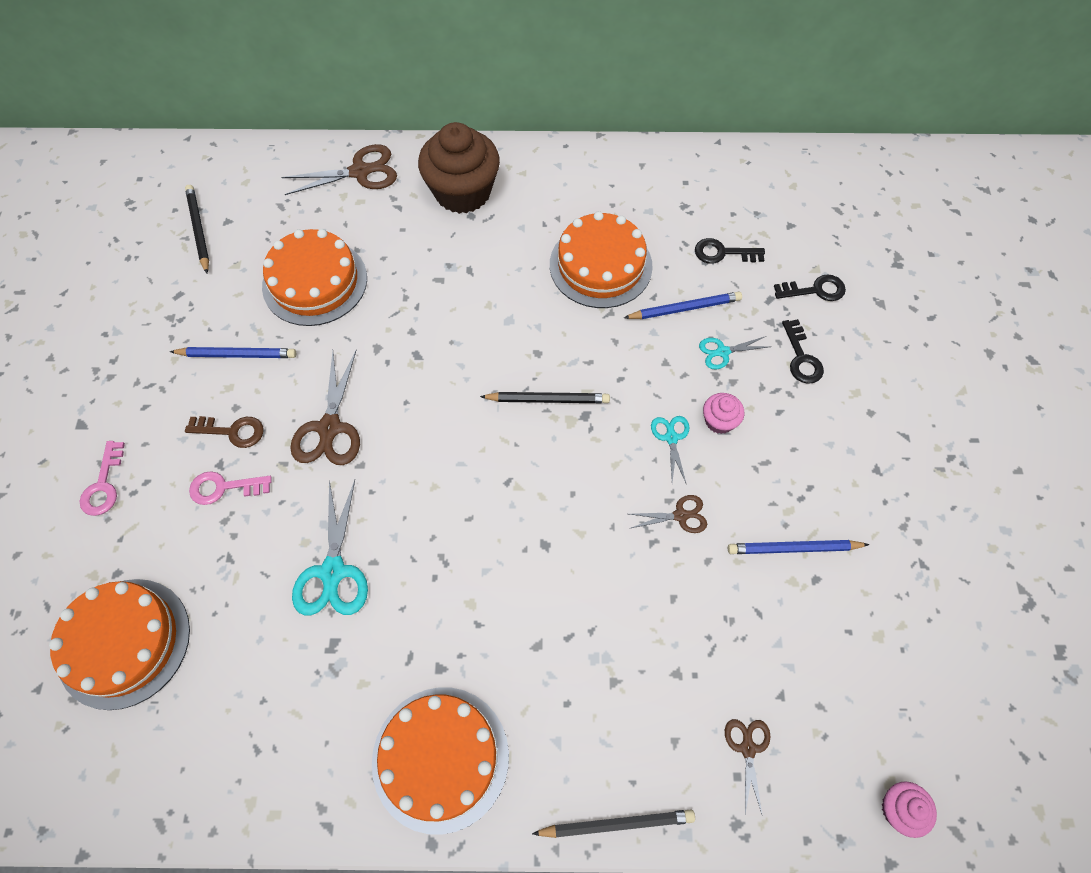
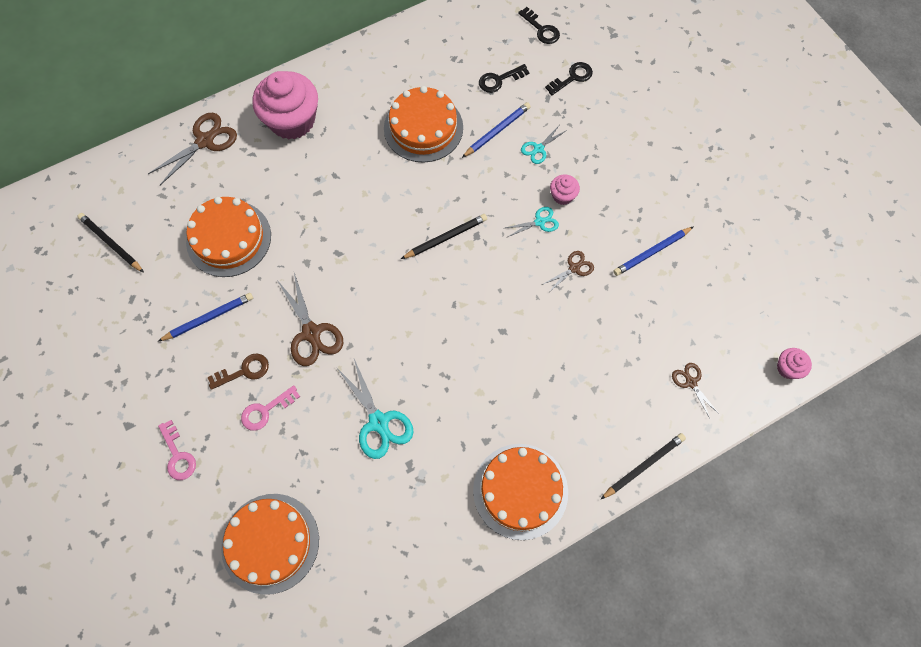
camera: 30 degrees left, 5 degrees up
(462, 192) = (292, 120): brown cupcake -> pink cupcake
(671, 438) = (539, 222): turquoise scissors -> turquoise scissors turned 105 degrees clockwise
(801, 358) = (589, 128): black key -> black key (541, 29)

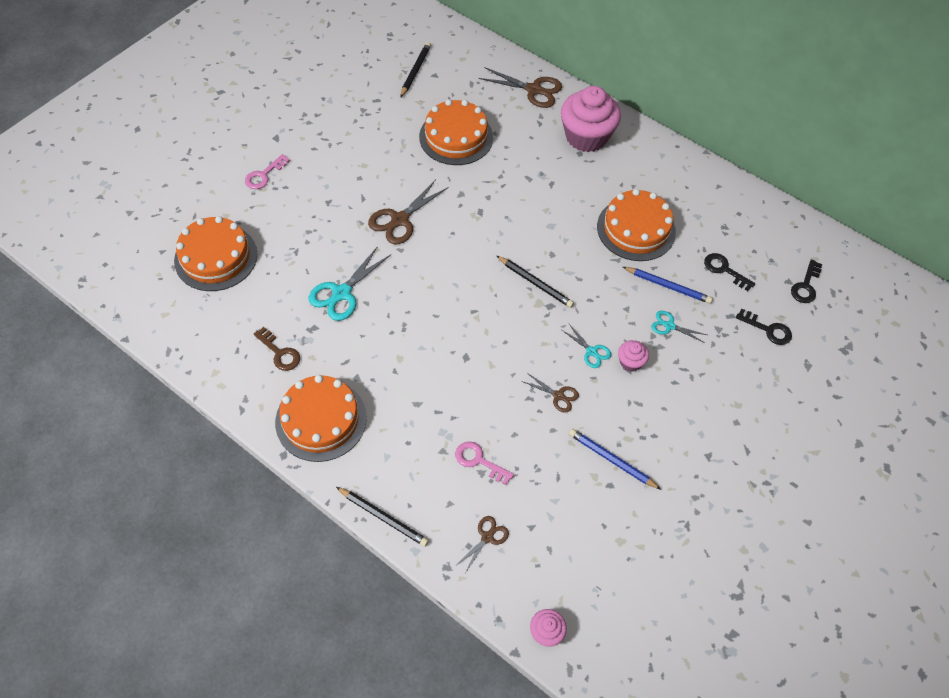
camera: 65 degrees right, 10 degrees down
(209, 318) = (382, 151): blue pencil -> none
(244, 371) = (348, 189): brown key -> brown key (280, 353)
(266, 410) = (321, 215): pink key -> pink key (479, 461)

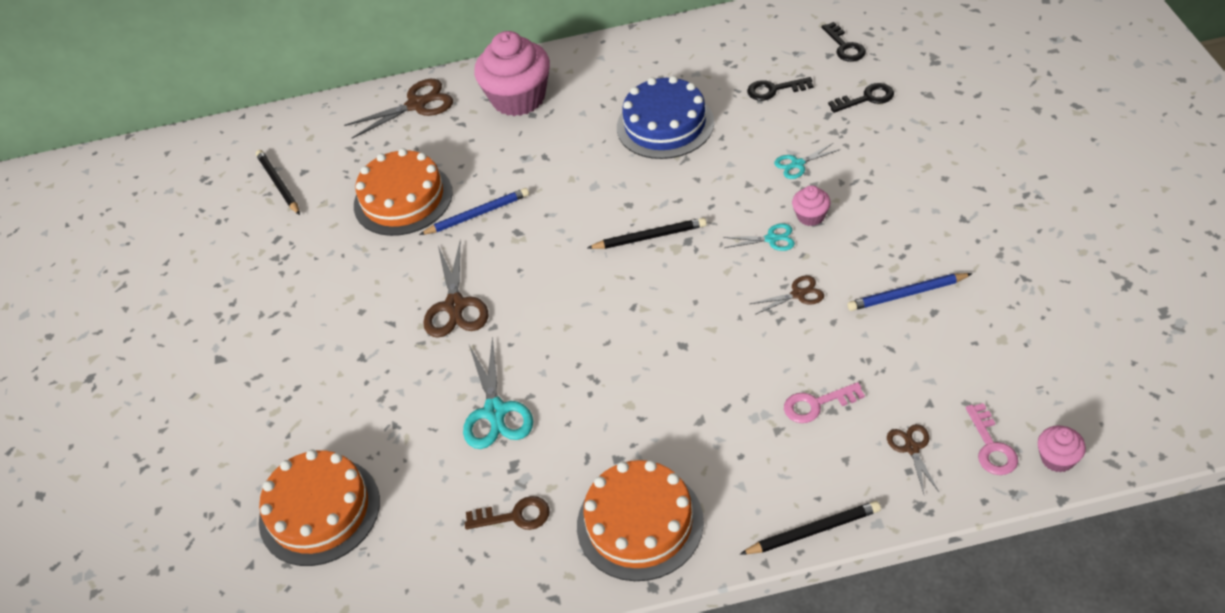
camera: 40 degrees left, 10 degrees down
(264, 175) = (258, 399): pink key -> pink key (991, 446)
(636, 229) = (665, 125): orange cake -> blue cake
(668, 286) = (753, 139): blue pencil -> blue pencil (477, 214)

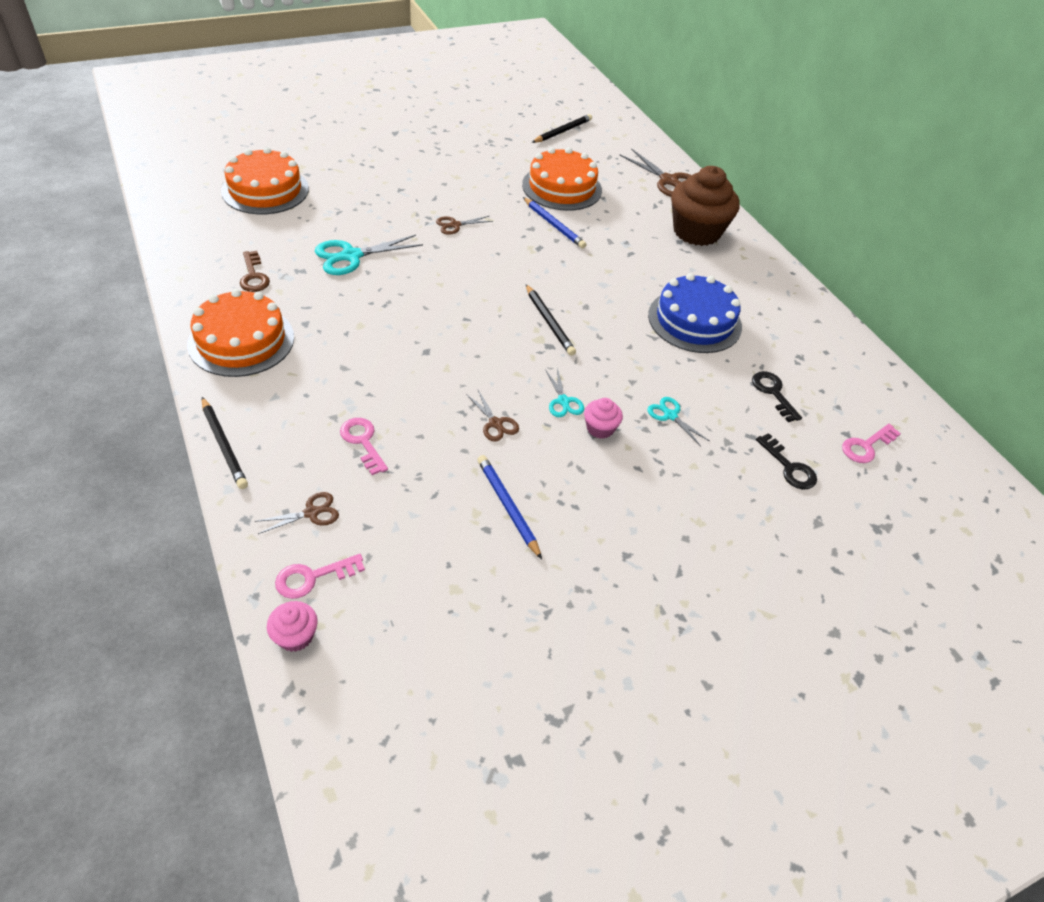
camera: 65 degrees right, 0 degrees up
(455, 305) = (455, 225): brown scissors -> brown scissors, size x0.56
(518, 98) = (696, 232): pink cupcake -> brown cupcake
(845, 46) = (866, 446): black key -> pink key

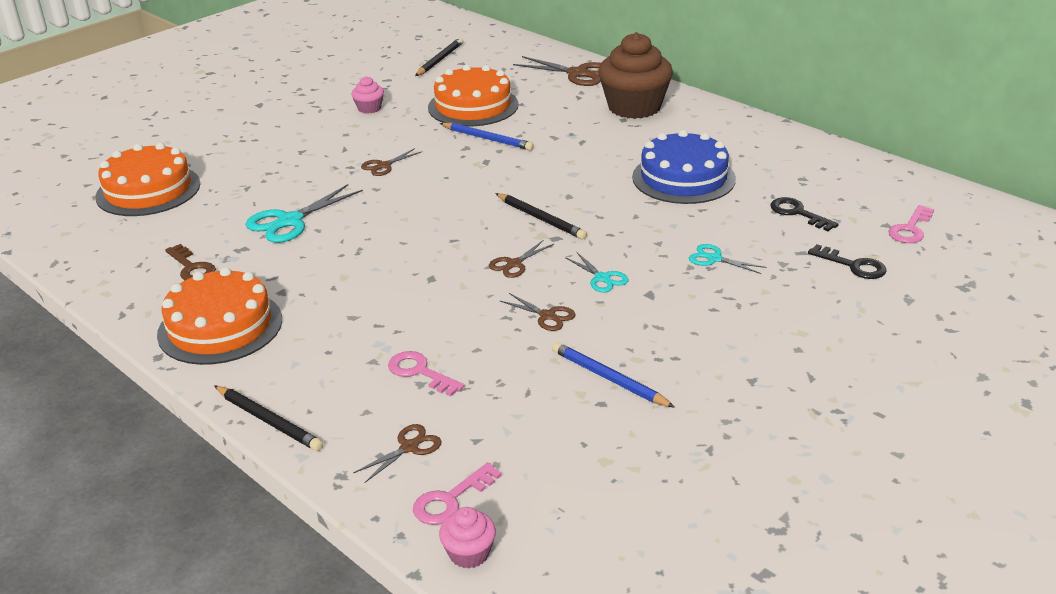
camera: 15 degrees left, 15 degrees down
(500, 361) = (514, 264): none -> brown scissors
(600, 428) = (654, 289): pink cupcake -> pink cupcake (369, 108)

